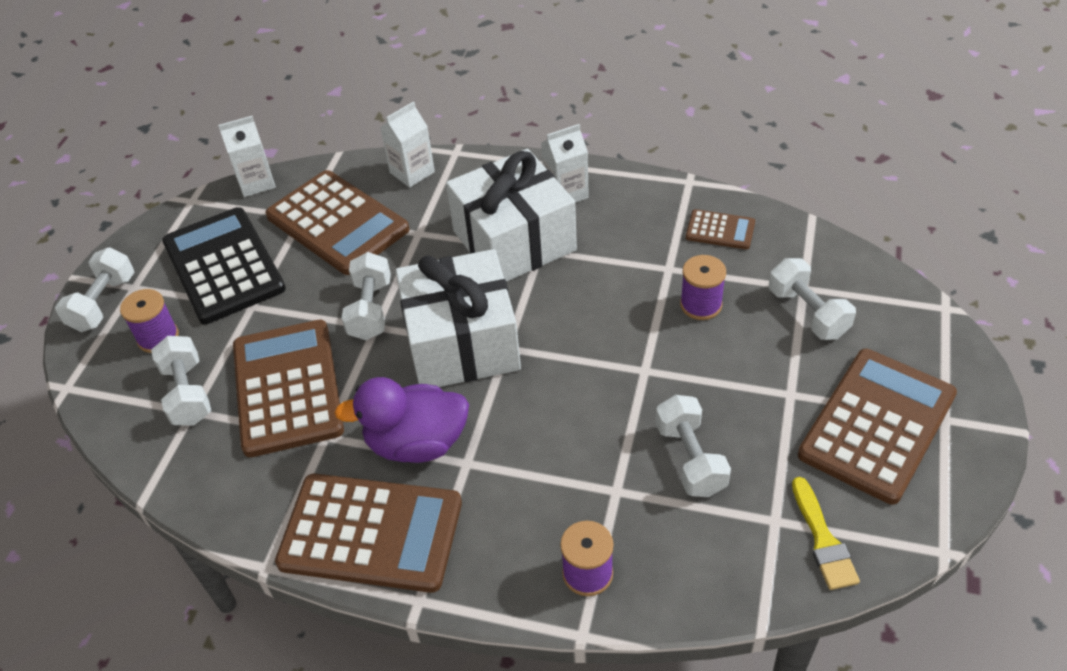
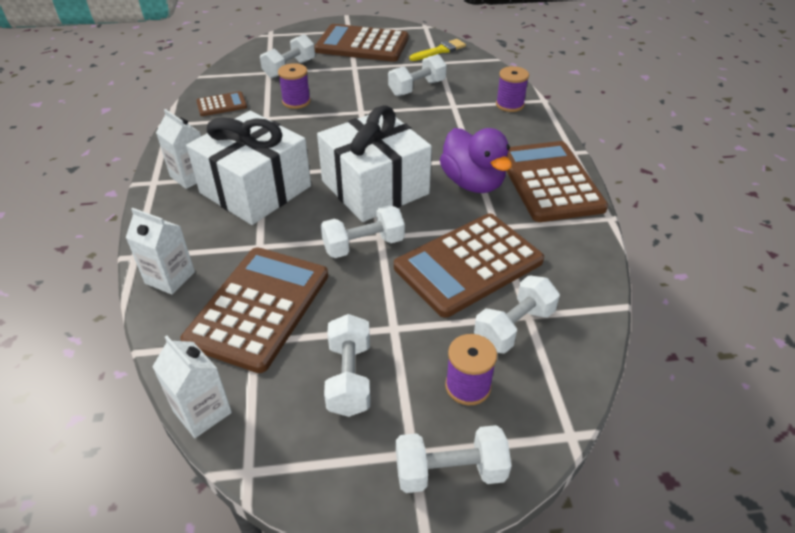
camera: 115 degrees left, 5 degrees down
(223, 266) = (349, 378): black calculator -> white dumbbell
(720, 230) = (221, 105): brown calculator -> brown calculator turned 75 degrees clockwise

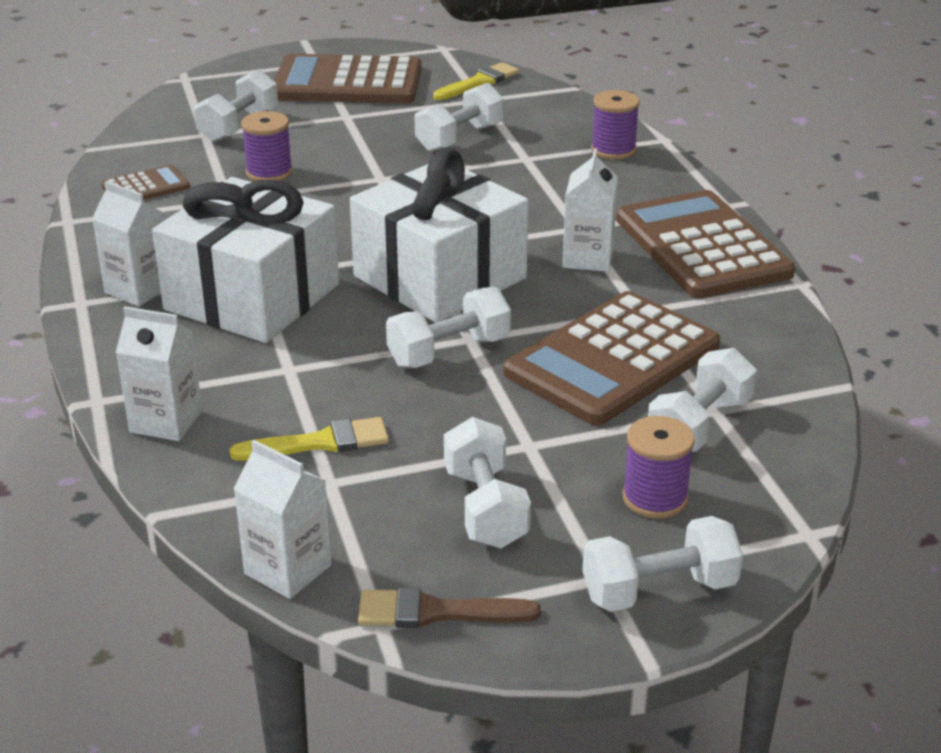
camera: 10 degrees left, 10 degrees down
(259, 307) = (320, 443): brown calculator -> yellow brush
(289, 466) = (436, 612): none -> brown brush
(473, 183) = (588, 258): purple duck -> white carton

